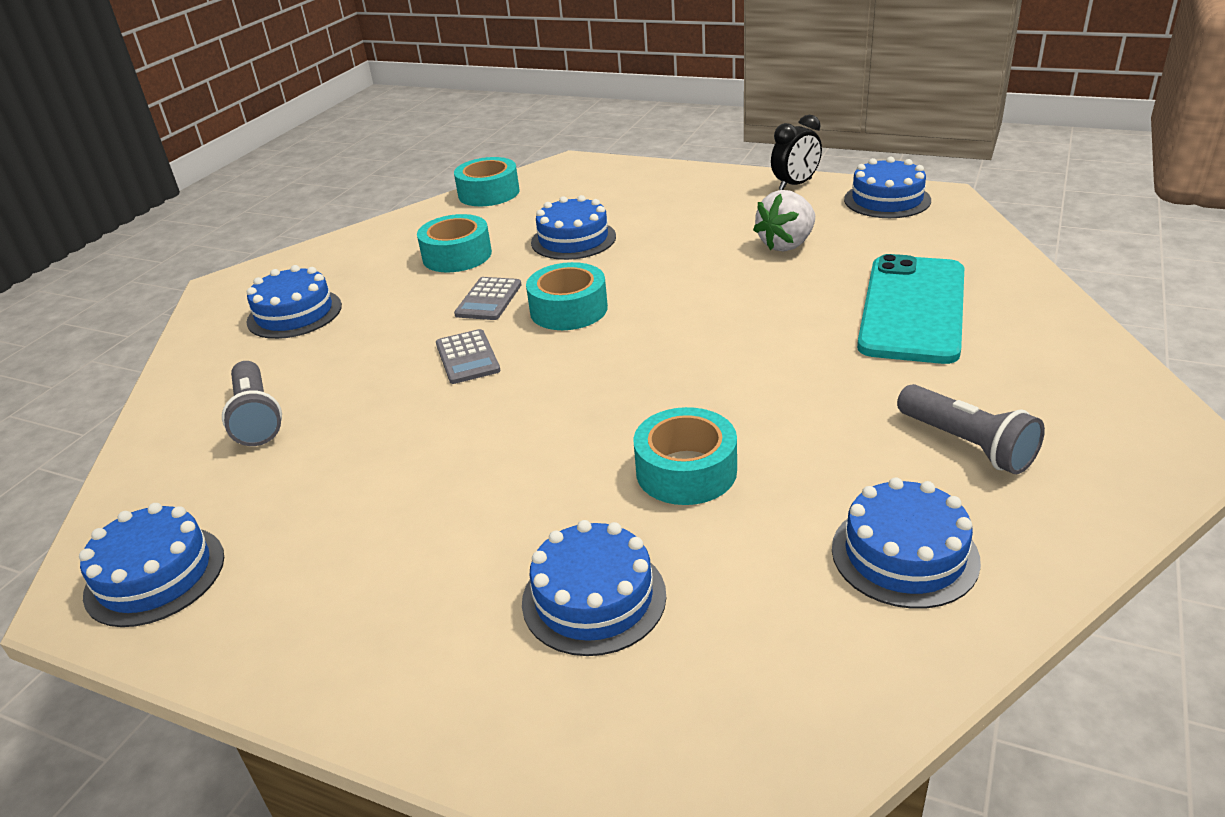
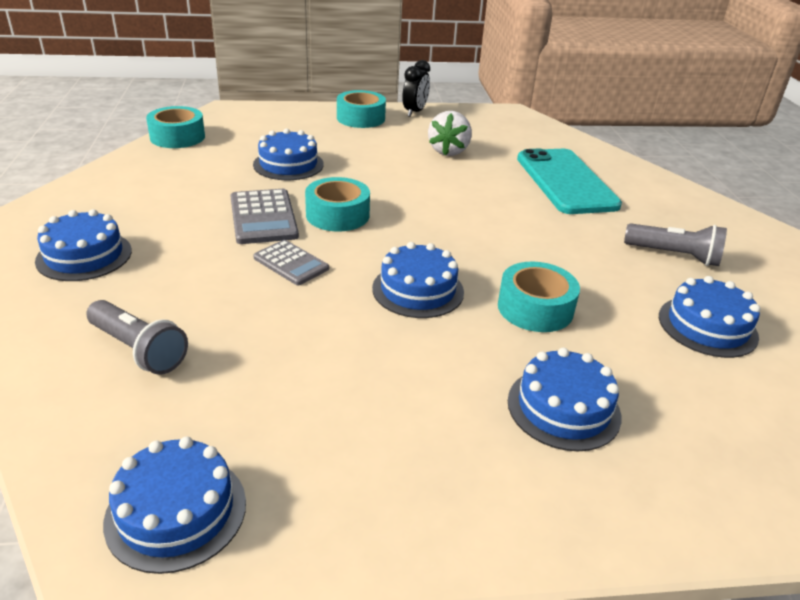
camera: 35 degrees left, 0 degrees up
(457, 255) = (199, 188): turquoise tape -> turquoise tape (361, 118)
(489, 300) = (263, 217): grey calculator -> grey calculator, size x1.51
(887, 200) = (483, 117): blue cake -> blue cake (418, 290)

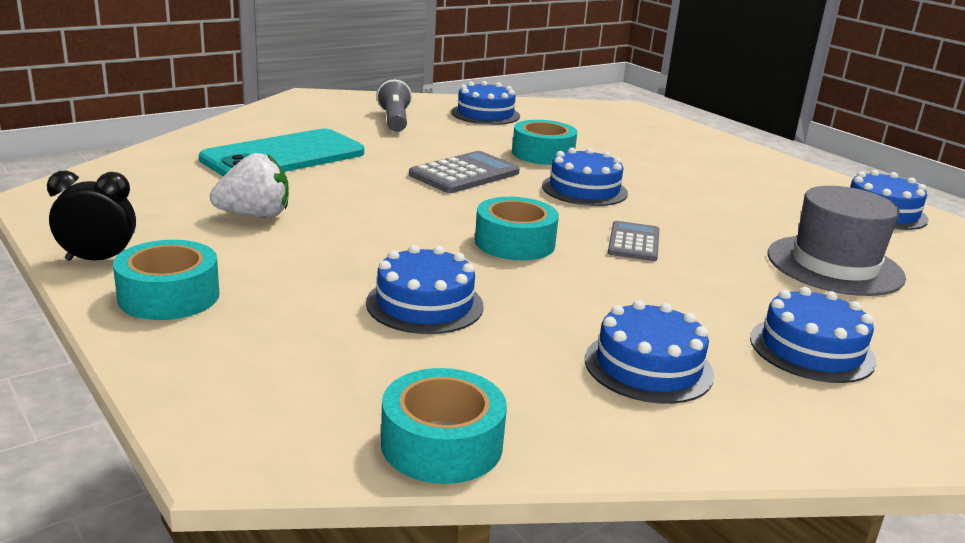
camera: 120 degrees left, 10 degrees down
(139, 350) = (834, 265): grey flashlight -> grey hat
(263, 217) = (580, 278): grey calculator -> grey calculator (464, 174)
(563, 408) = (632, 142): blue cake -> blue cake (648, 366)

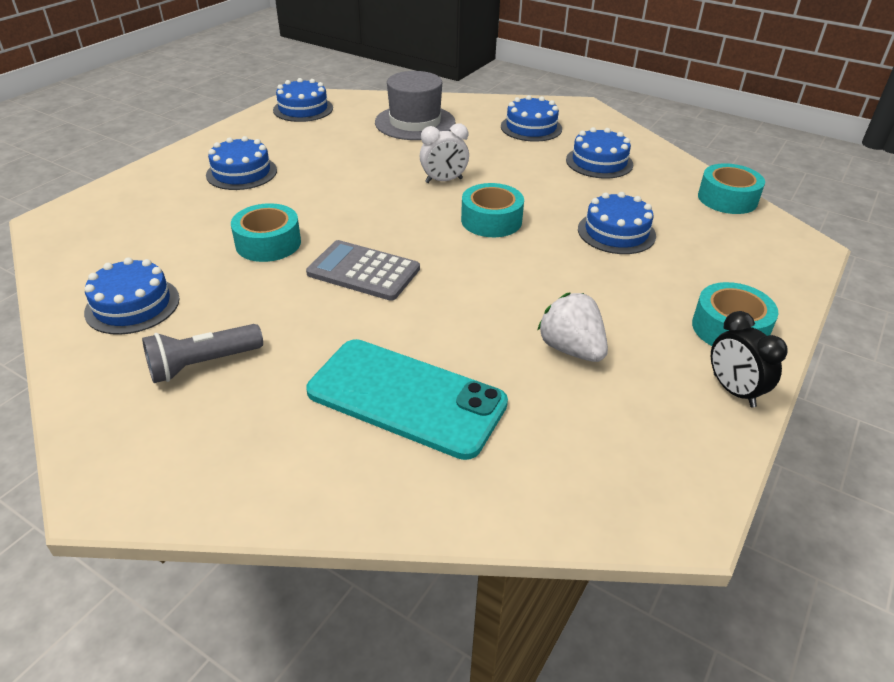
camera: 110 degrees left, 15 degrees up
(584, 189) = (352, 210): blue cake -> blue cake (241, 173)
(633, 242) = (444, 180): grey calculator -> white clock

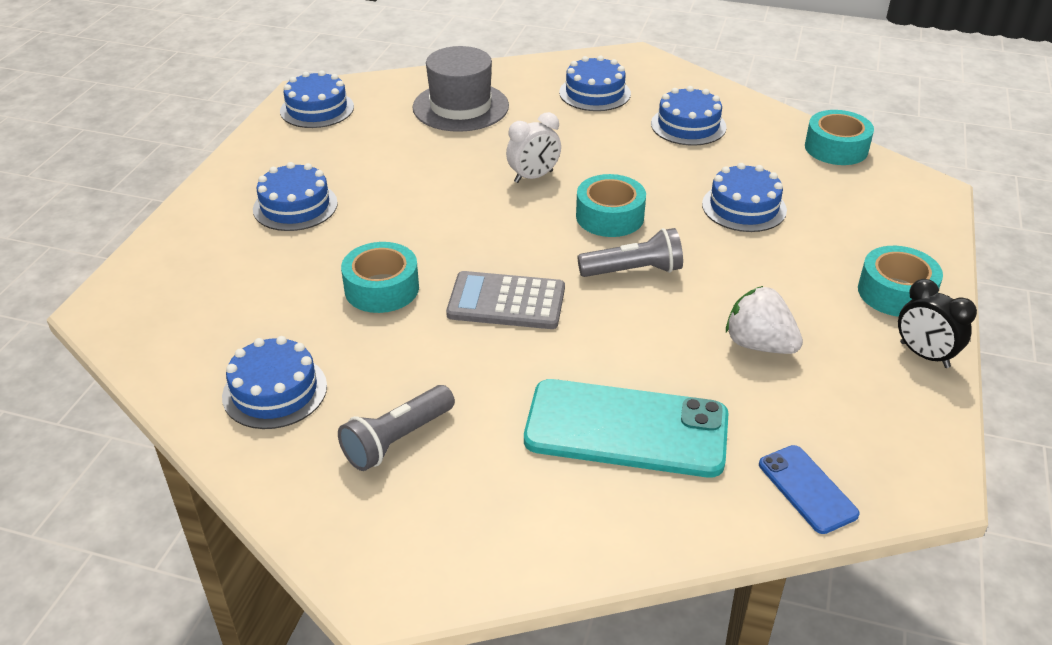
camera: 15 degrees left, 0 degrees up
(488, 266) = (633, 271): none -> grey flashlight
(551, 492) = (807, 489): none -> blue phone

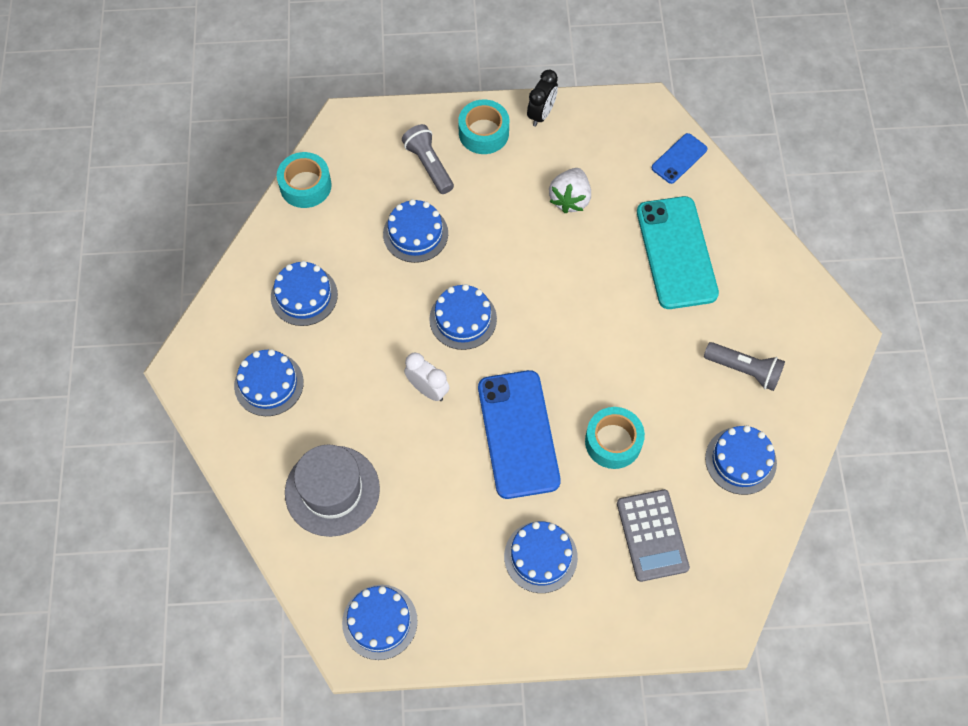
camera: 110 degrees left, 25 degrees up
(441, 223) = (518, 434): none -> blue phone
(506, 302) = (592, 355): grey calculator -> grey calculator (652, 535)
(610, 216) = (463, 319): turquoise tape -> blue cake
(633, 271) = (523, 286): grey flashlight -> grey flashlight (429, 165)

